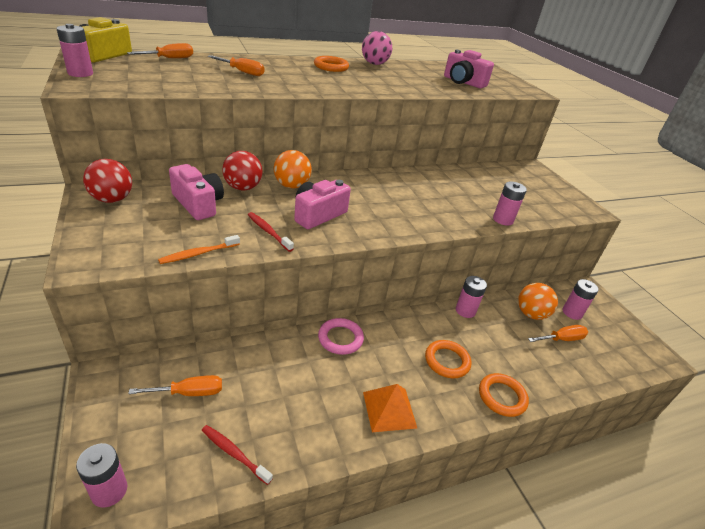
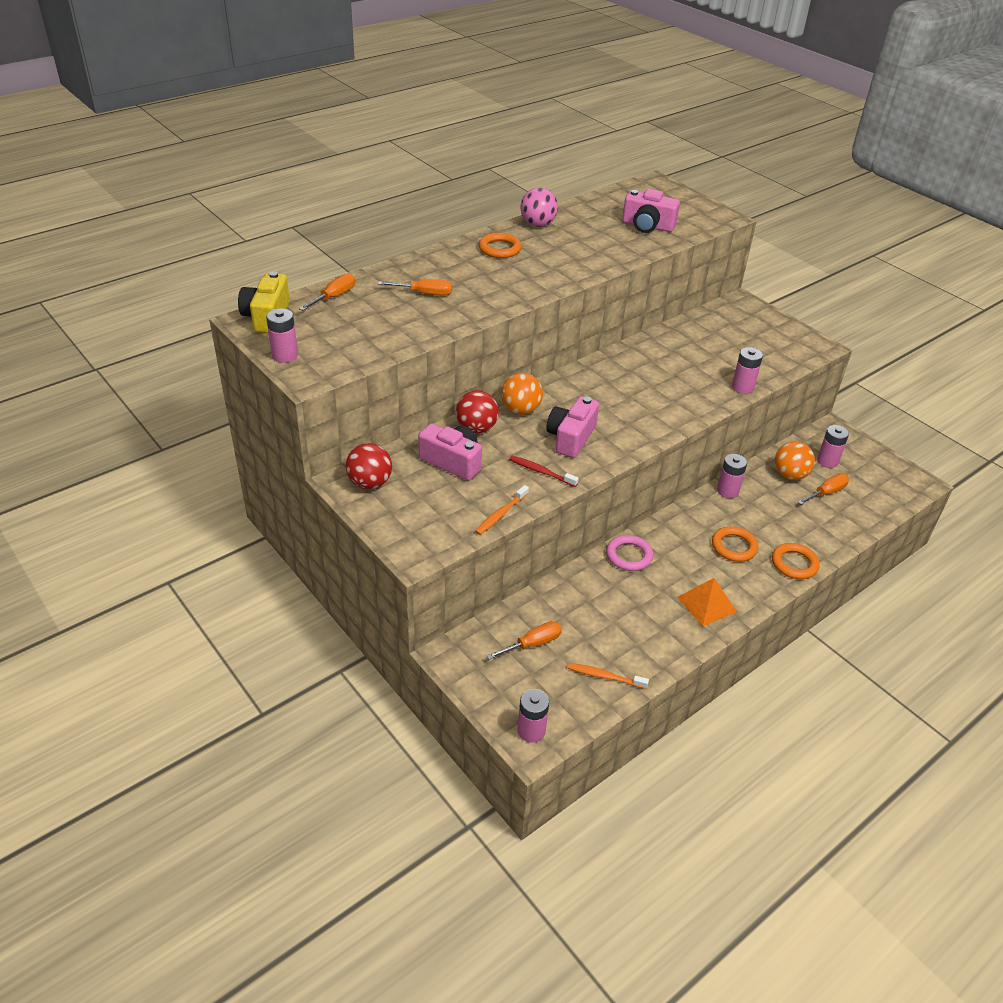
camera: 15 degrees left, 5 degrees up
(234, 453) = (605, 676): red toothbrush -> orange toothbrush

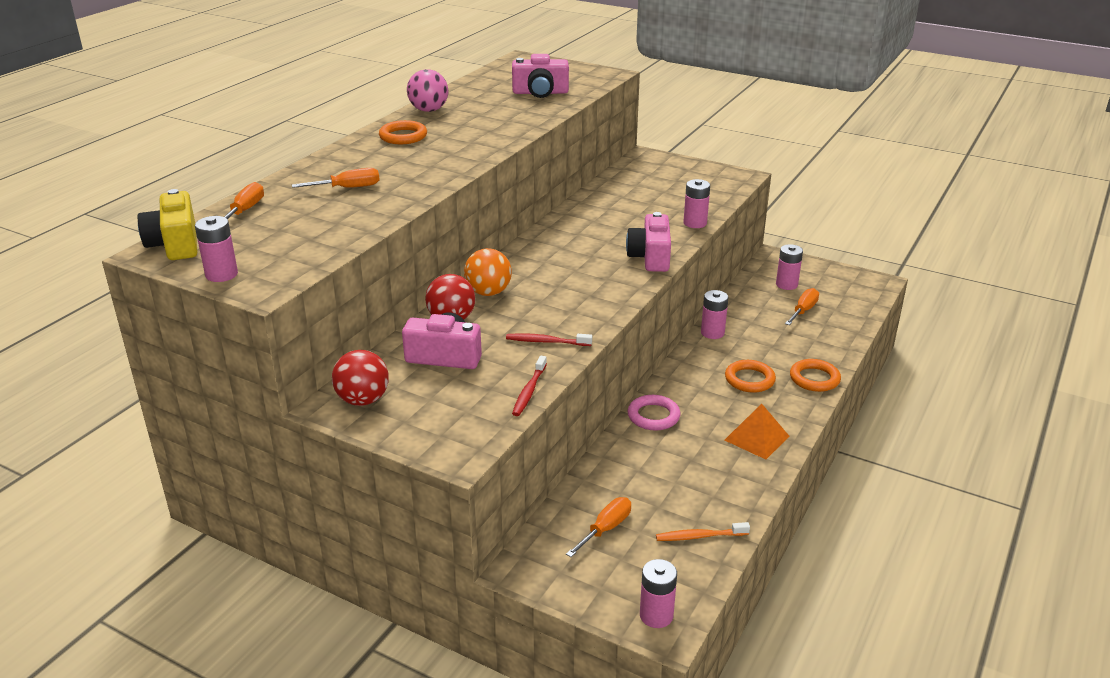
camera: 20 degrees left, 10 degrees down
(501, 514) = (529, 391): orange toothbrush -> red toothbrush
(571, 438) = (557, 304): pink camera -> pink camera (650, 257)
(789, 475) = (760, 304): orange ball -> none

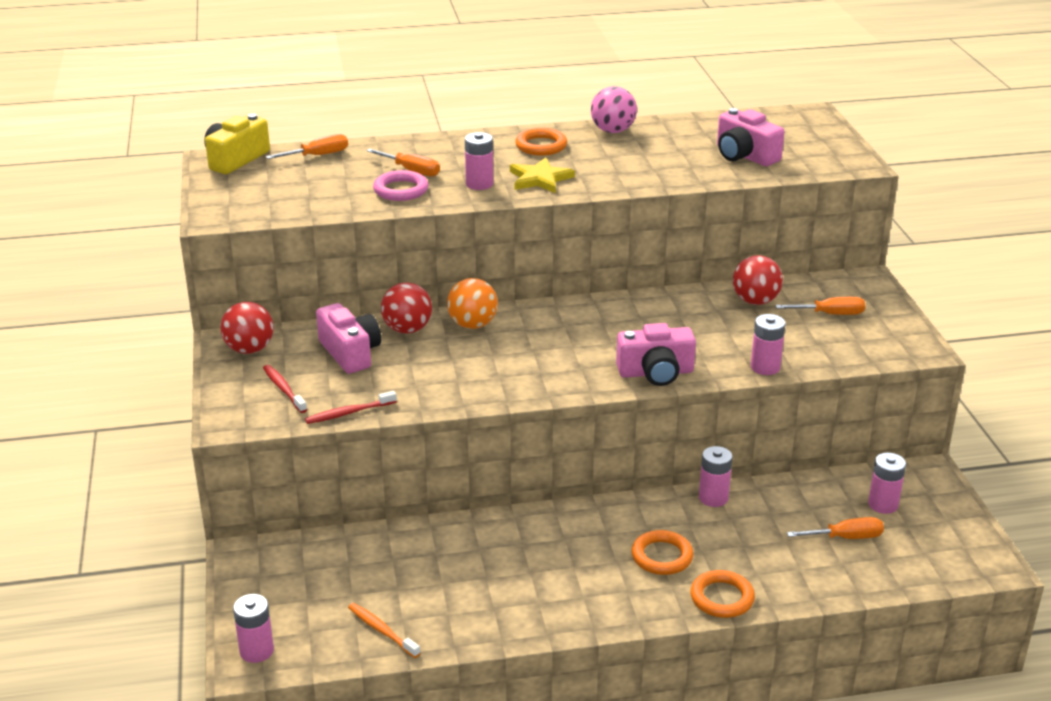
camera: 50 degrees right, 0 degrees up
(221, 274) = (215, 195): pink battery -> pink battery (479, 184)
(451, 154) = (540, 179): none -> yellow star
(546, 342) = (433, 387): red toothbrush -> red toothbrush (283, 389)
(605, 529) = (335, 574): orange screwdriver -> orange screwdriver (830, 314)
(617, 193) = (755, 301): none -> red ball
(650, 257) = (656, 372): pink camera -> pink camera turned 150 degrees counterclockwise
(653, 416) = (525, 526): pink ring -> pink ring (401, 190)
(756, 438) = (568, 602): orange pyramid -> none

